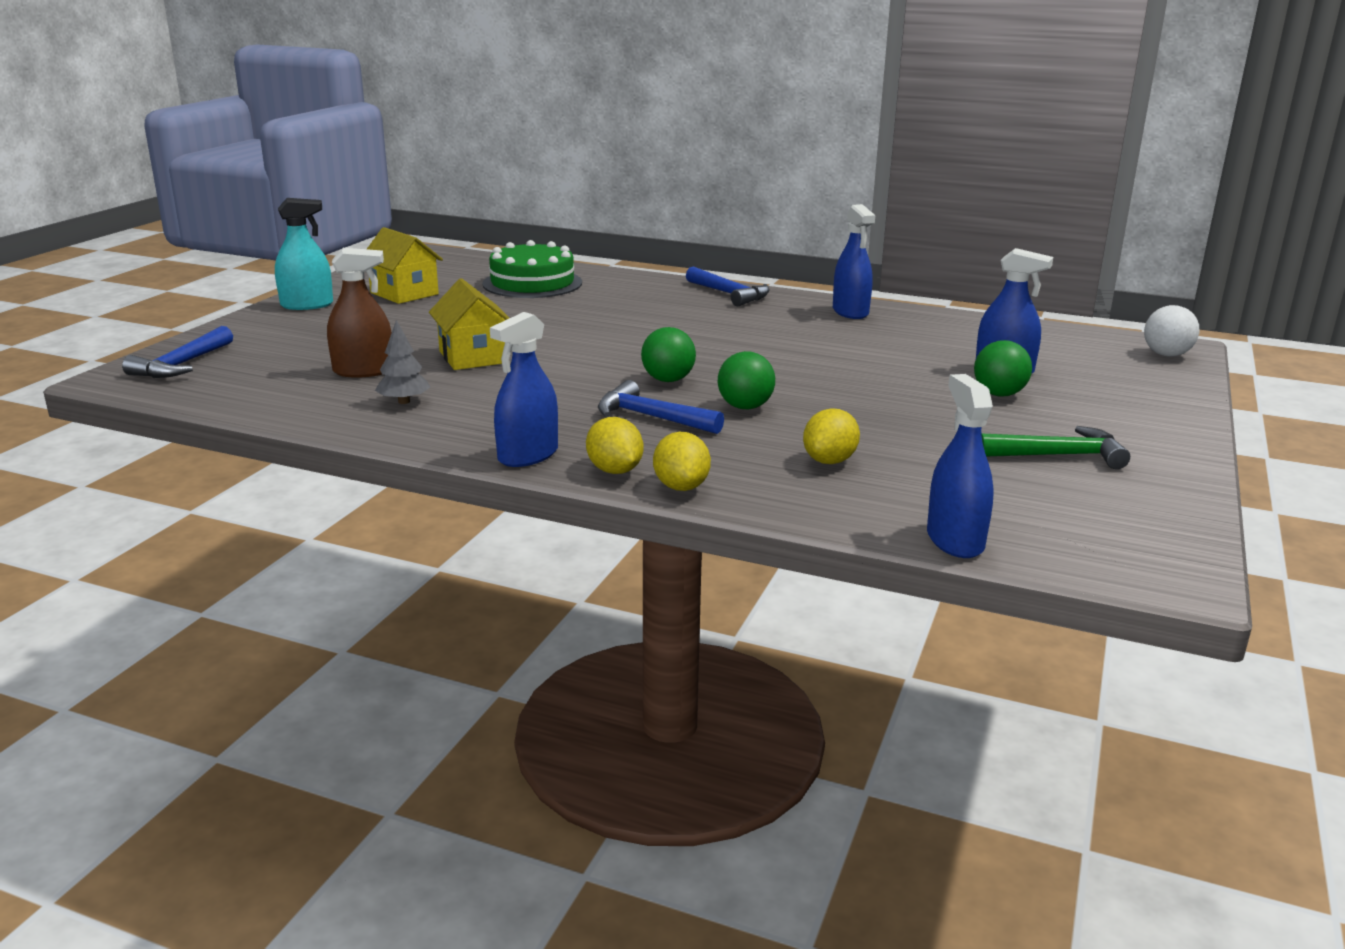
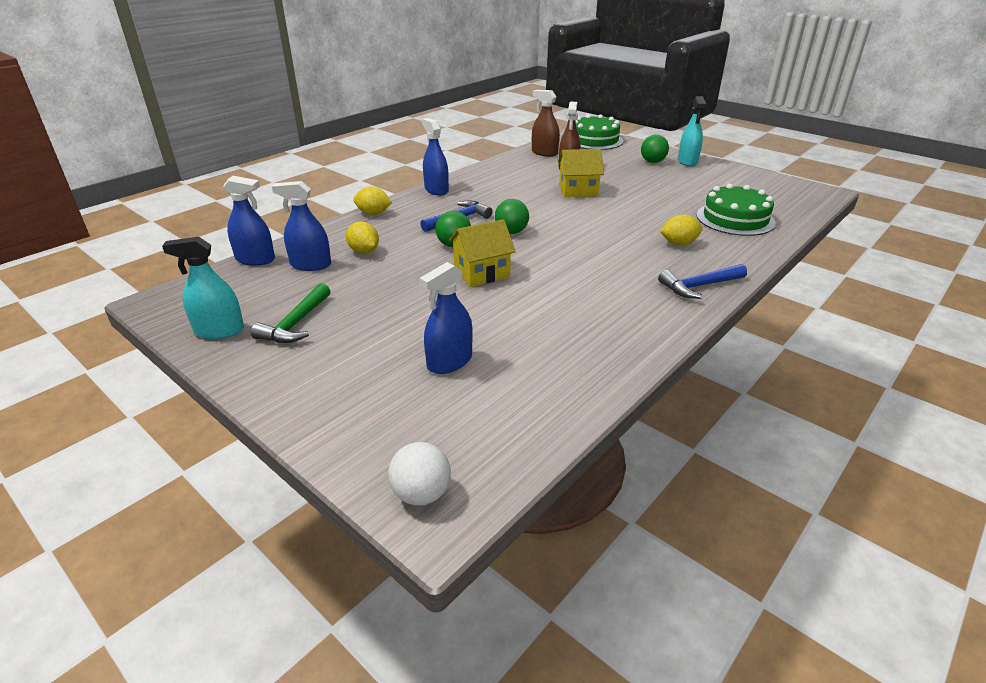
camera: 110 degrees right, 10 degrees up
(181, 365) = (594, 140): blue hammer -> green cake
(271, 395) = (544, 153): none -> brown spray bottle
(404, 293) = (710, 183): yellow house -> yellow house (481, 273)
(404, 401) = (520, 173): grey tree -> none
(614, 470) = (404, 203): yellow lemon -> yellow lemon (679, 243)
(850, 312) = (634, 332): blue spray bottle -> blue spray bottle (311, 265)
(999, 394) = (404, 339): green ball -> green ball (652, 162)
(1145, 498) = (219, 331): none -> turquoise spray bottle

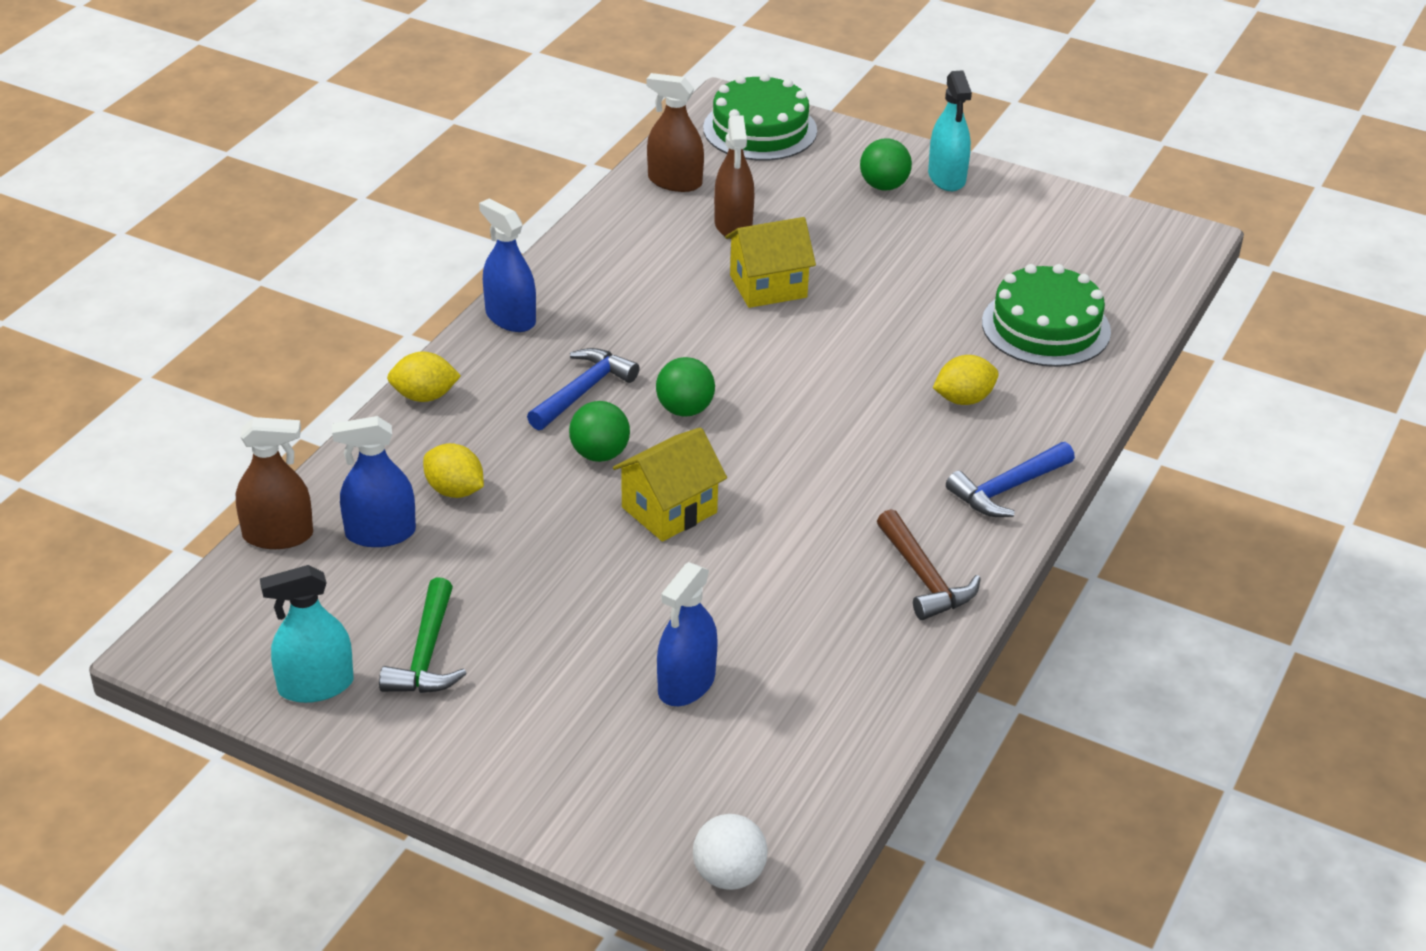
camera: 15 degrees left, 5 degrees up
(255, 259) = (278, 535): blue spray bottle -> brown spray bottle
(633, 325) = (924, 578): none -> brown hammer

